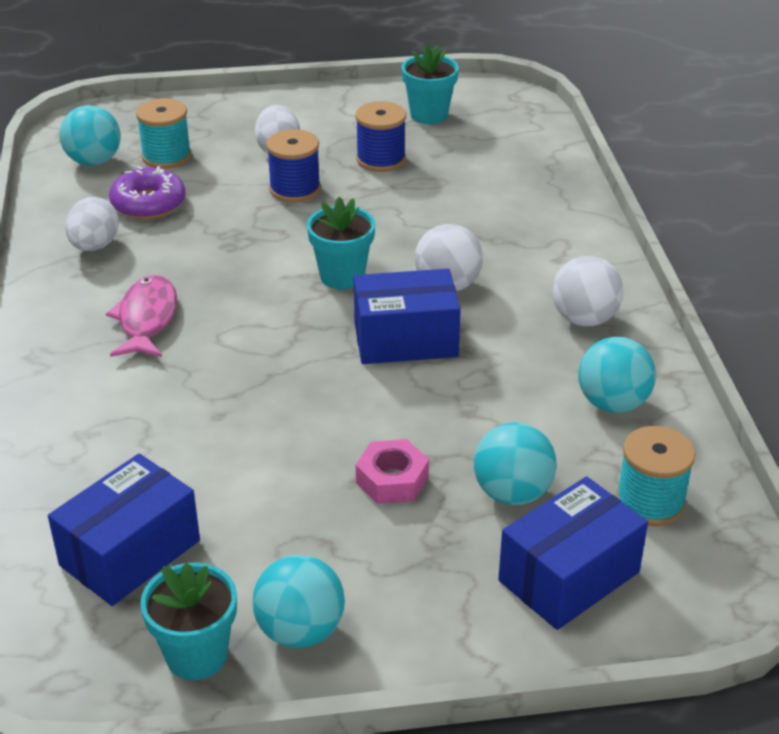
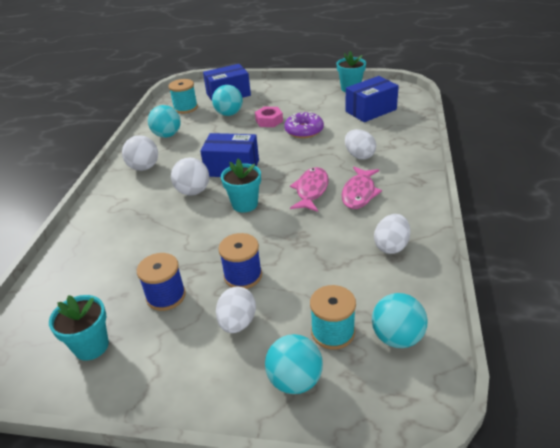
camera: 160 degrees left, 0 degrees up
(148, 203) = (352, 279): purple donut -> purple donut (304, 130)
(152, 400) = (359, 155): none -> white egg
(234, 314) = (311, 190): none -> pink fish
(300, 631) = (317, 90): turquoise ball -> turquoise ball (295, 380)

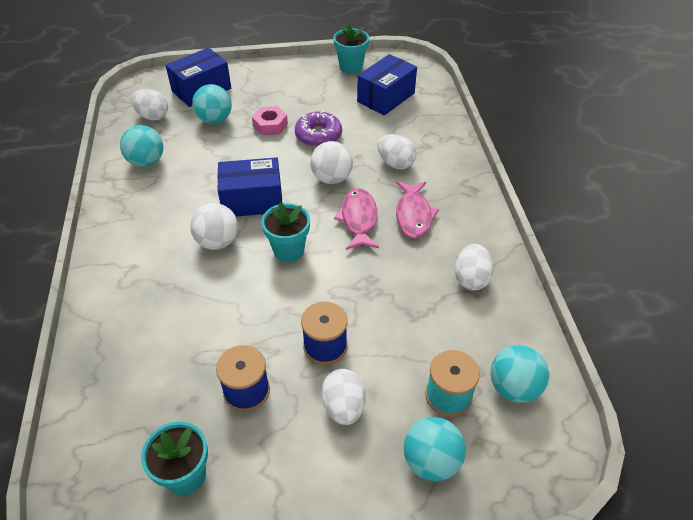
camera: 20 degrees left, 10 degrees up
(144, 167) = (137, 215): white ball -> white ball (332, 178)
(185, 108) = (152, 116): turquoise spool -> white egg

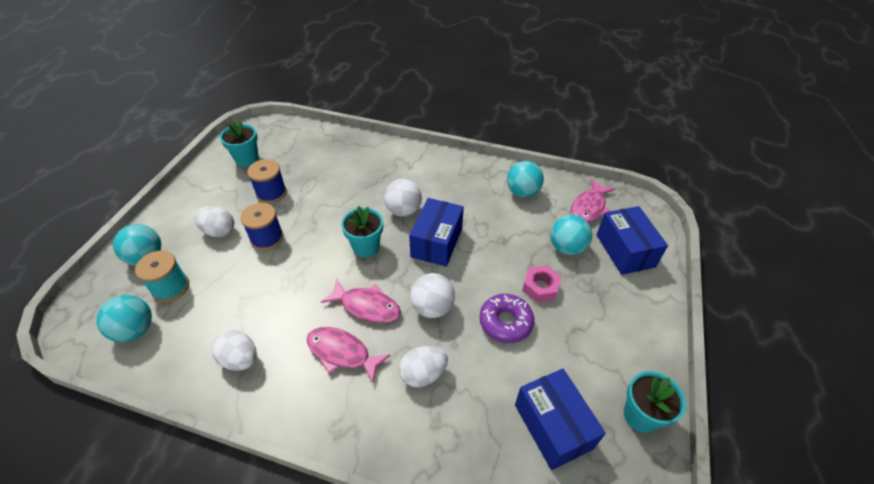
camera: 115 degrees right, 0 degrees up
(152, 116) = (589, 208): white egg -> pink fish

